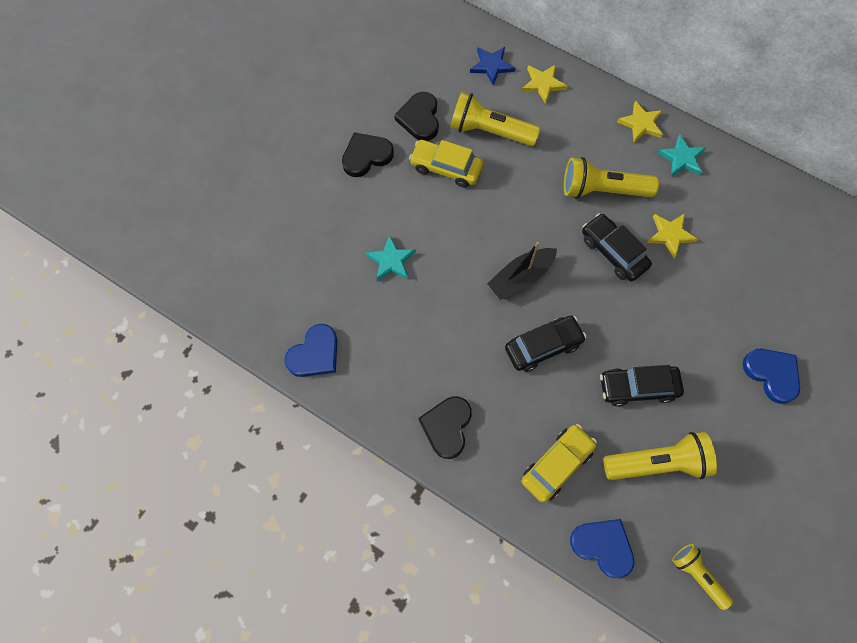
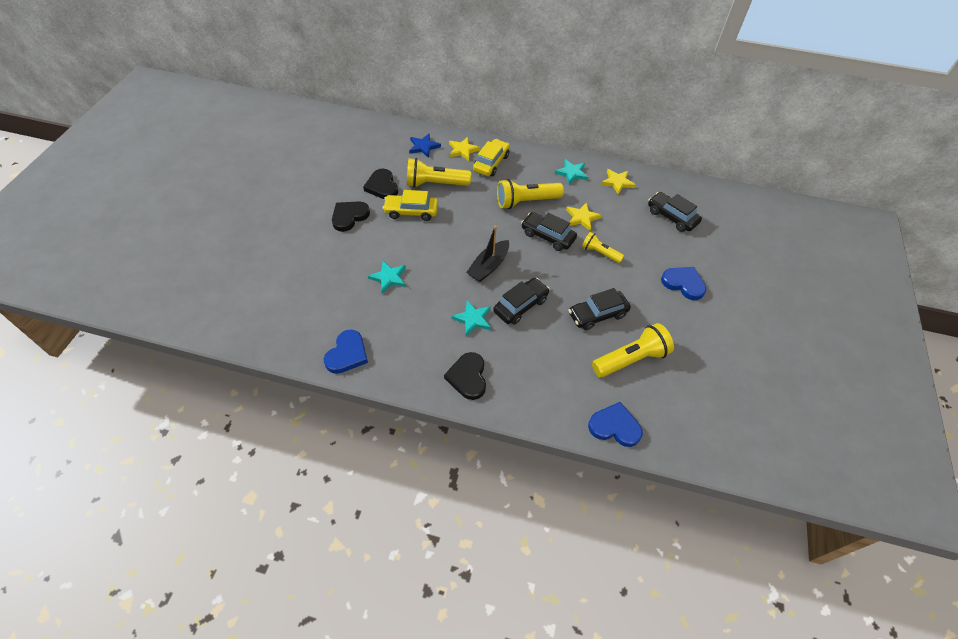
camera: 20 degrees left, 15 degrees down
(477, 348) = (473, 319): none -> turquoise star
(557, 464) = (559, 380): yellow car -> yellow car (491, 163)
(641, 124) = (537, 159): yellow star -> yellow star (617, 182)
(697, 575) = (689, 426): yellow flashlight -> yellow flashlight (599, 253)
(798, 266) = (671, 217): none -> black car

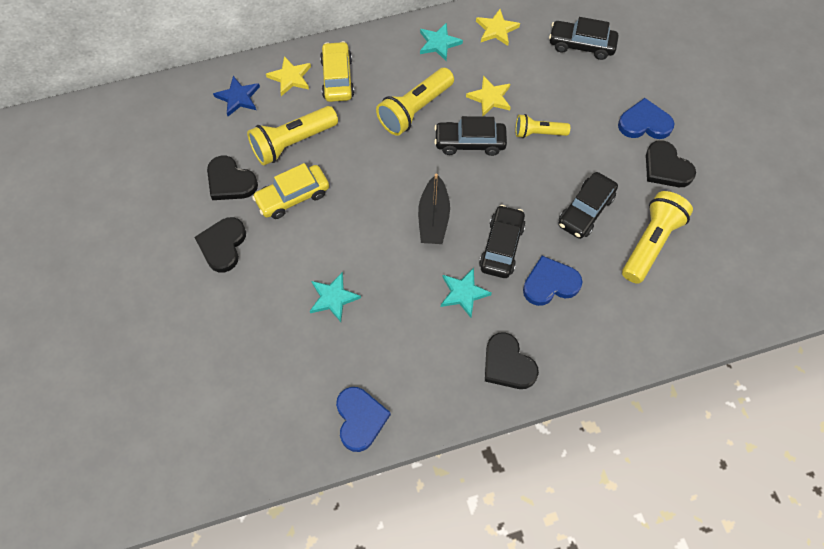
camera: 30 degrees left, 10 degrees up
(614, 426) = (683, 327): blue heart -> blue heart (550, 283)
(679, 318) = (666, 168): none -> black heart

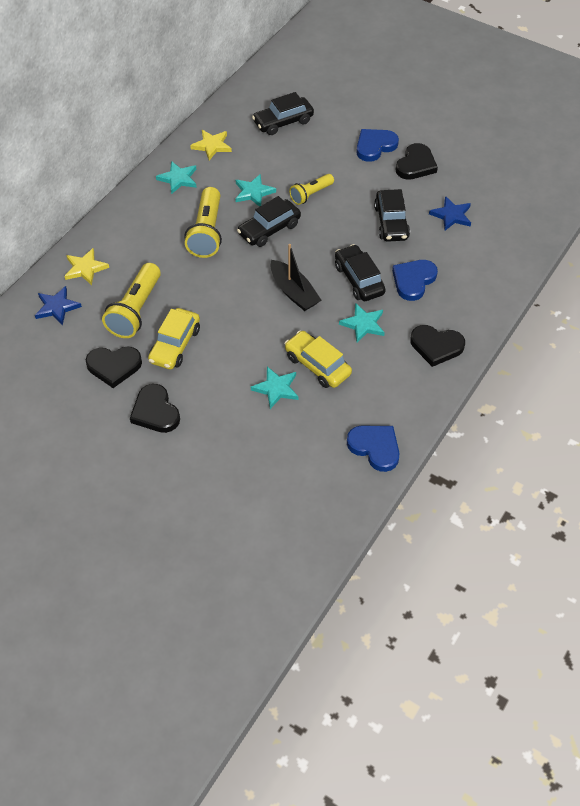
camera: 40 degrees left, 10 degrees down
(337, 78) = (124, 247): yellow car -> yellow car (317, 365)
(490, 98) = (253, 192): yellow star -> turquoise star
(651, 243) = (451, 215): yellow flashlight -> blue star
(666, 168) = (416, 165): black heart -> black heart turned 75 degrees counterclockwise

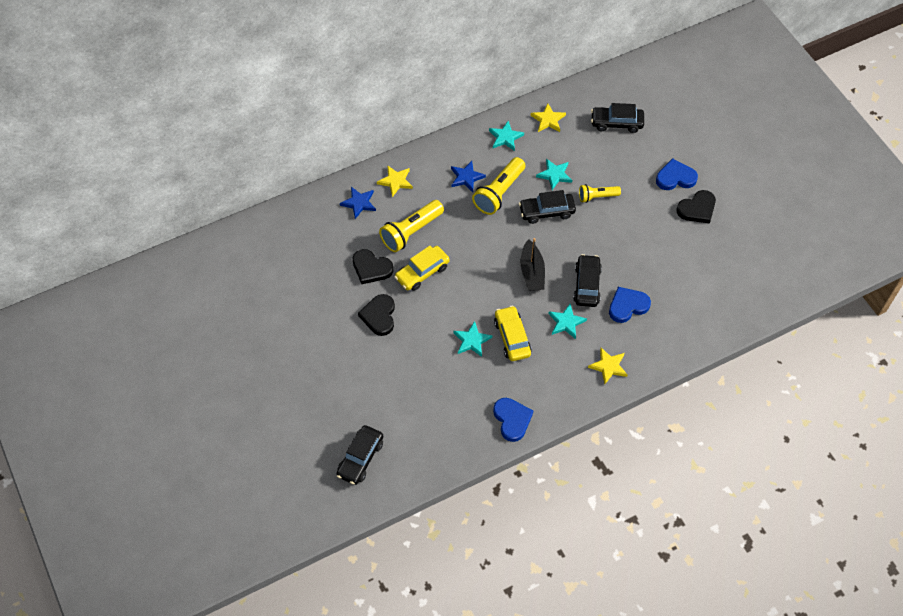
camera: 30 degrees right, 5 degrees up
(391, 222) = (643, 249): black car -> black car (360, 458)
(436, 346) = (608, 366): black heart -> yellow star
(451, 215) = (695, 266): blue star -> blue star (466, 177)

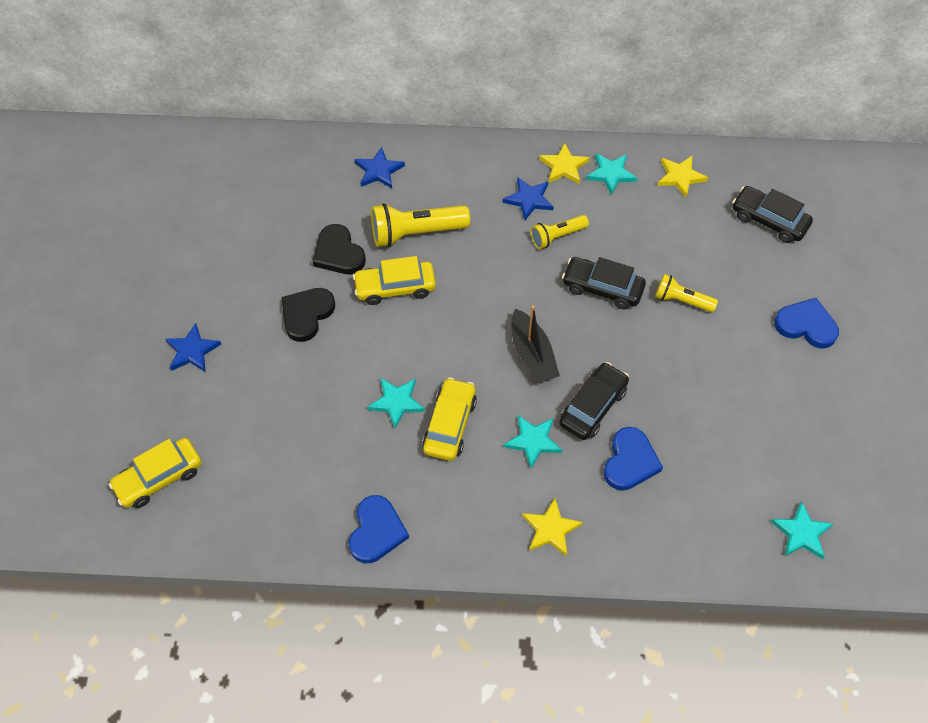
camera: 30 degrees right, 0 degrees up
(323, 374) = (192, 351): none -> blue star
(360, 458) = (159, 478): black car -> yellow car
(395, 181) = (440, 165): yellow star -> yellow star (564, 166)
(499, 193) = (557, 236): yellow flashlight -> yellow flashlight, size x0.60
(532, 272) = (532, 354): black boat -> black boat turned 45 degrees counterclockwise
(554, 175) = (643, 247): turquoise star -> turquoise star (801, 533)
(627, 306) = (630, 461): blue heart -> blue heart turned 105 degrees clockwise
(697, 209) = (811, 380): black heart -> none

